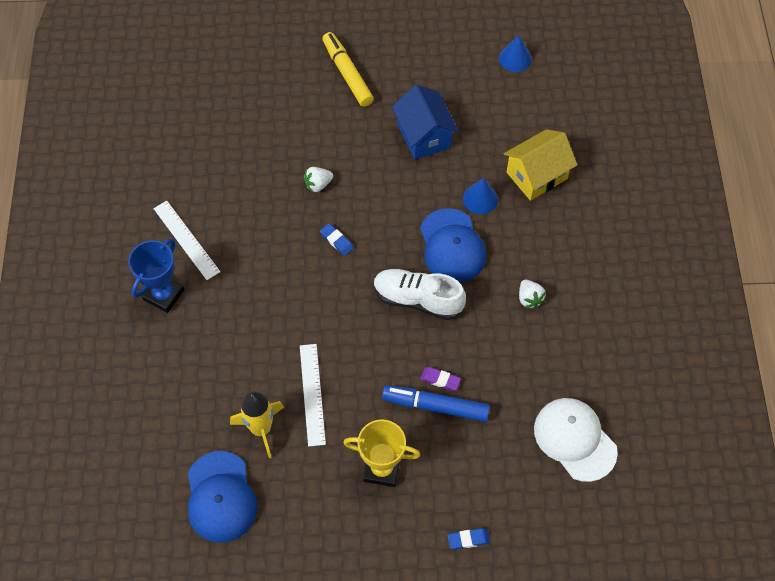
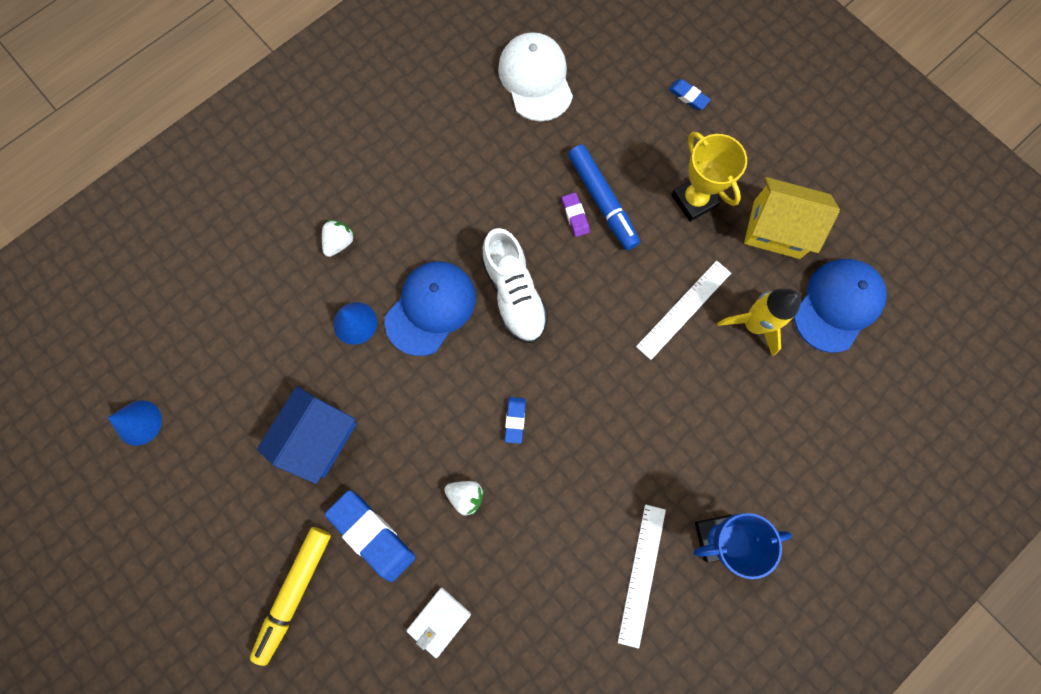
camera: 130 degrees left, 15 degrees up
(265, 127) = (439, 621): none -> white wallet
(342, 126) = (372, 535): none -> blue eraser
(529, 299) = (432, 202): white strawberry -> white strawberry (339, 242)
(536, 175) = (285, 291): yellow house -> yellow house (776, 229)
(575, 439) = (535, 79): white cap -> white cap turned 150 degrees clockwise

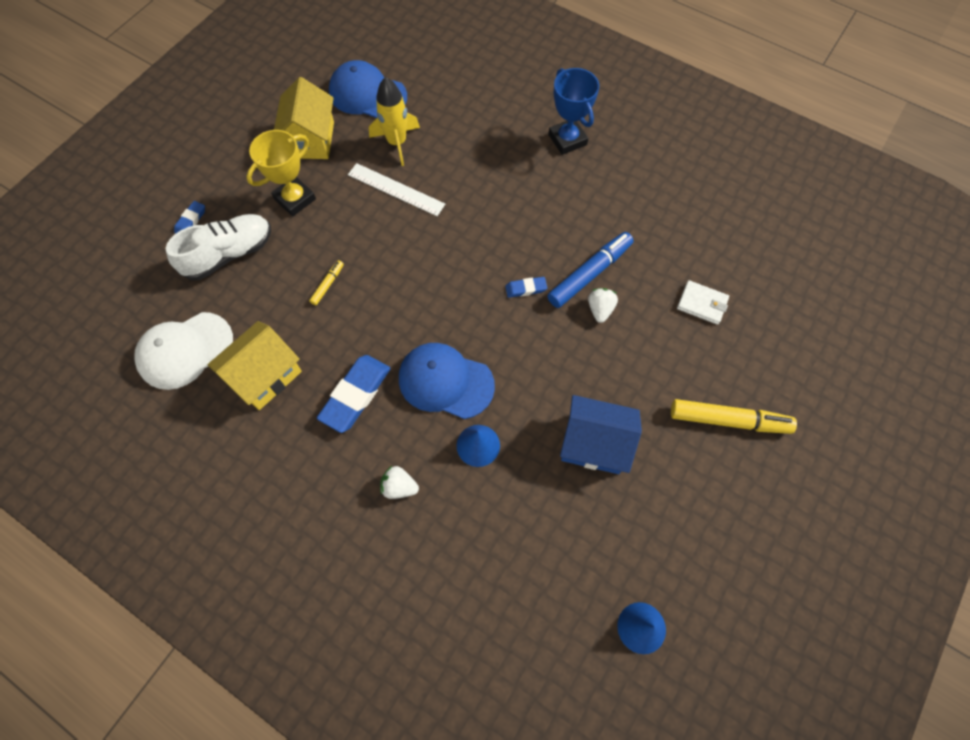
camera: 105 degrees left, 10 degrees down
(372, 535) = (659, 372): blue eraser -> blue eraser (356, 395)
(488, 144) = (265, 375): none -> yellow house
(514, 294) = (414, 316): white shoe -> white shoe (229, 254)
(575, 216) = (327, 285): purple eraser -> yellow marker
(602, 201) = (309, 266): blue marker -> blue marker (589, 274)
(642, 574) = (611, 179): white ruler -> none

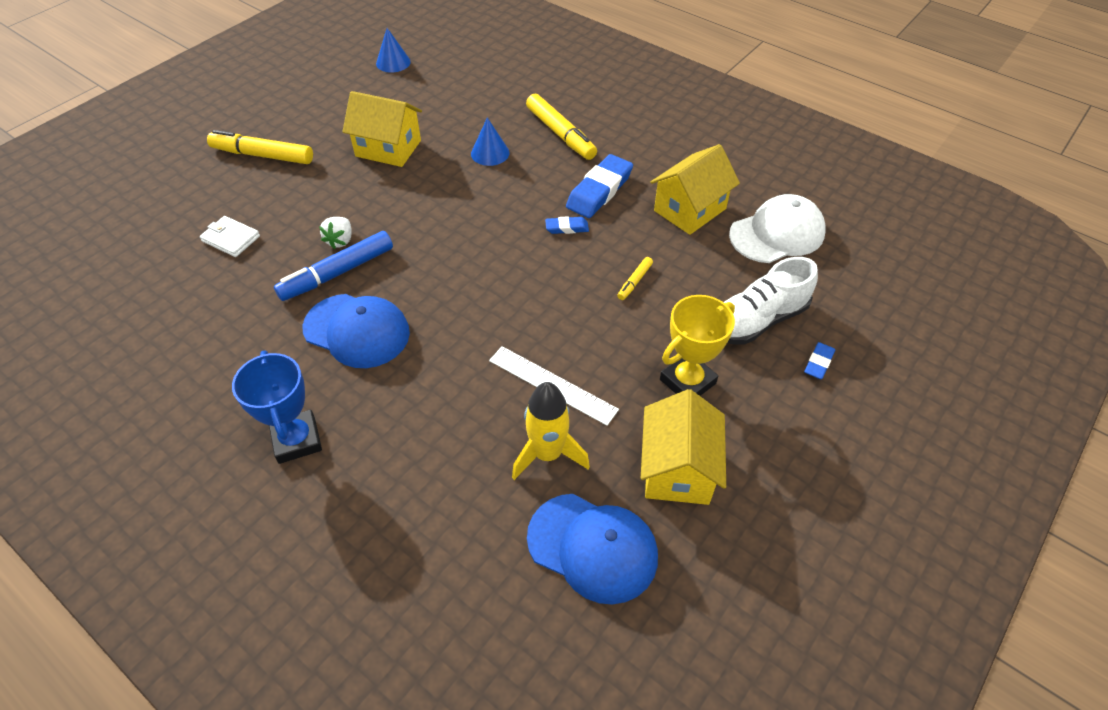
camera: 175 degrees left, 15 degrees down
(399, 487) = (560, 134): white strawberry -> yellow marker
(445, 381) = (512, 195): blue cap -> blue cap (357, 331)
(526, 288) = (413, 264): blue eraser -> blue eraser (567, 228)
(594, 443) = (388, 148): blue house -> yellow house

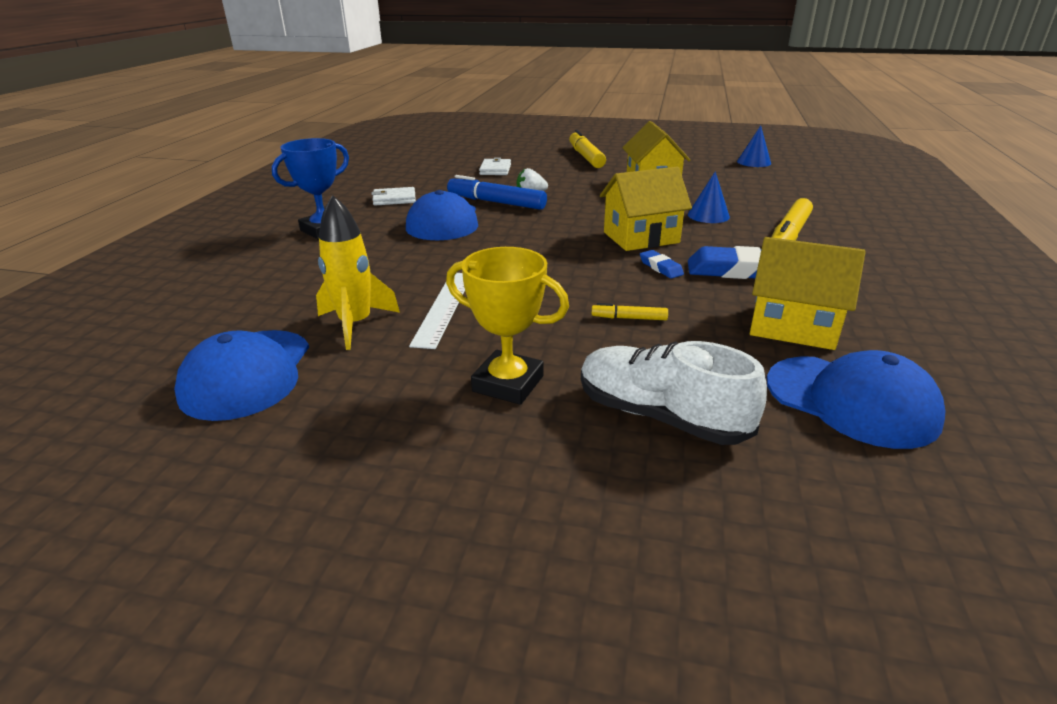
camera: 65 degrees right, 20 degrees down
(249, 354) = (394, 199): none -> white wallet
(677, 469) = (370, 404): yellow house -> yellow house (641, 237)
(777, 234) = (851, 401): white cap -> blue cap
(818, 363) = (635, 492): blue eraser -> none

